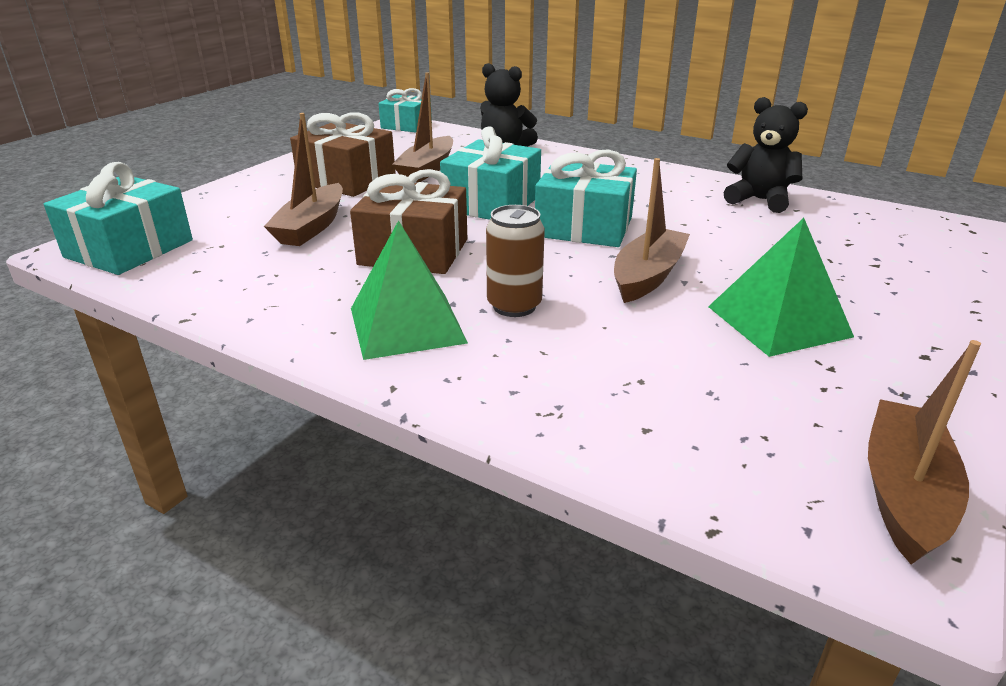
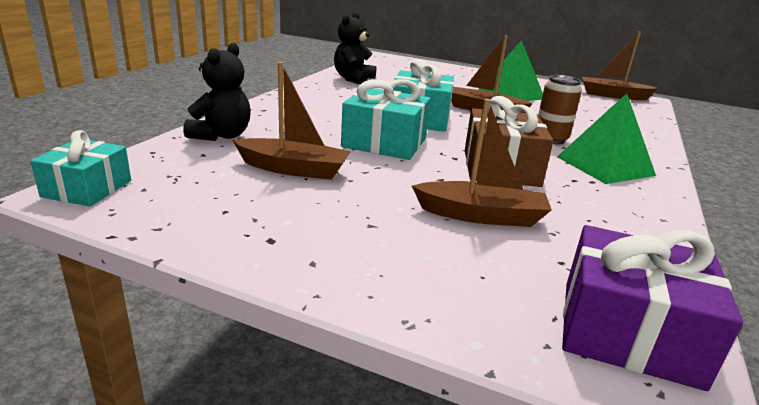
camera: 100 degrees left, 5 degrees down
(129, 249) = (628, 332): turquoise gift -> purple gift
(347, 180) = (334, 211): brown gift -> none

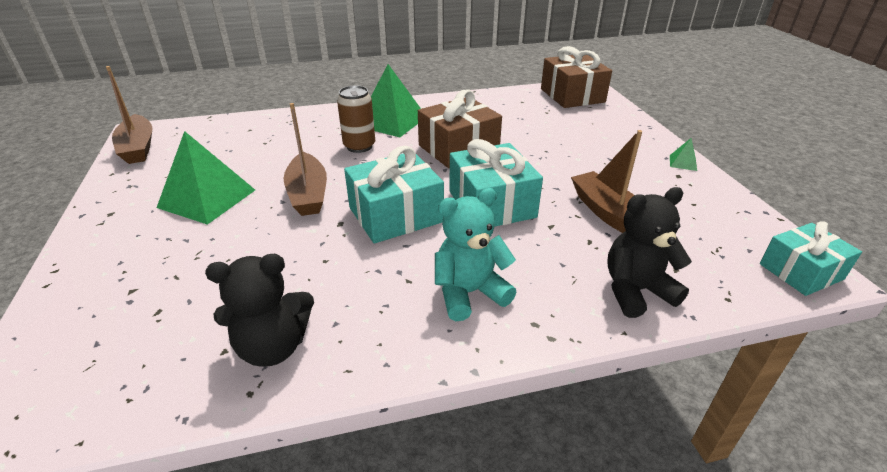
camera: 125 degrees left, 10 degrees up
(283, 264) = (683, 163): none -> green pyramid
(313, 108) = (469, 293): none -> turquoise teddy bear
(481, 216) = (539, 136): brown boat -> none
(628, 332) = (572, 95): purple gift -> brown gift

